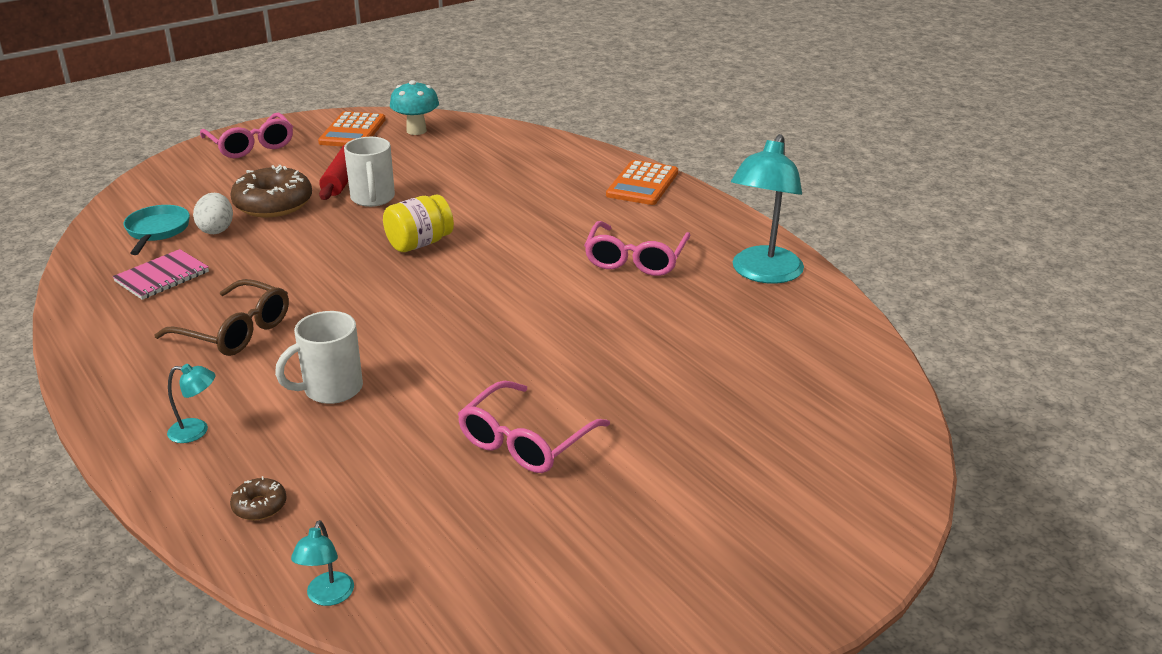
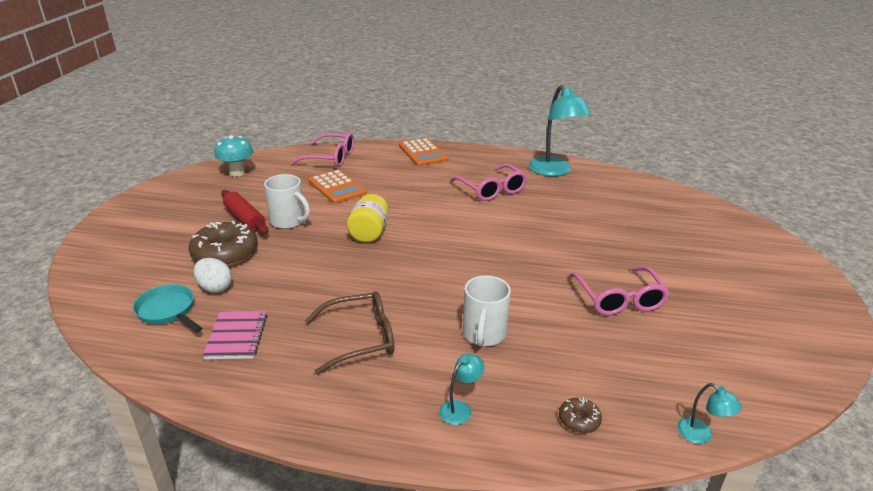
camera: 45 degrees left, 0 degrees up
(251, 145) = (129, 226): pink glasses -> pink glasses (330, 158)
(352, 131) = (192, 189): orange calculator -> orange calculator (337, 187)

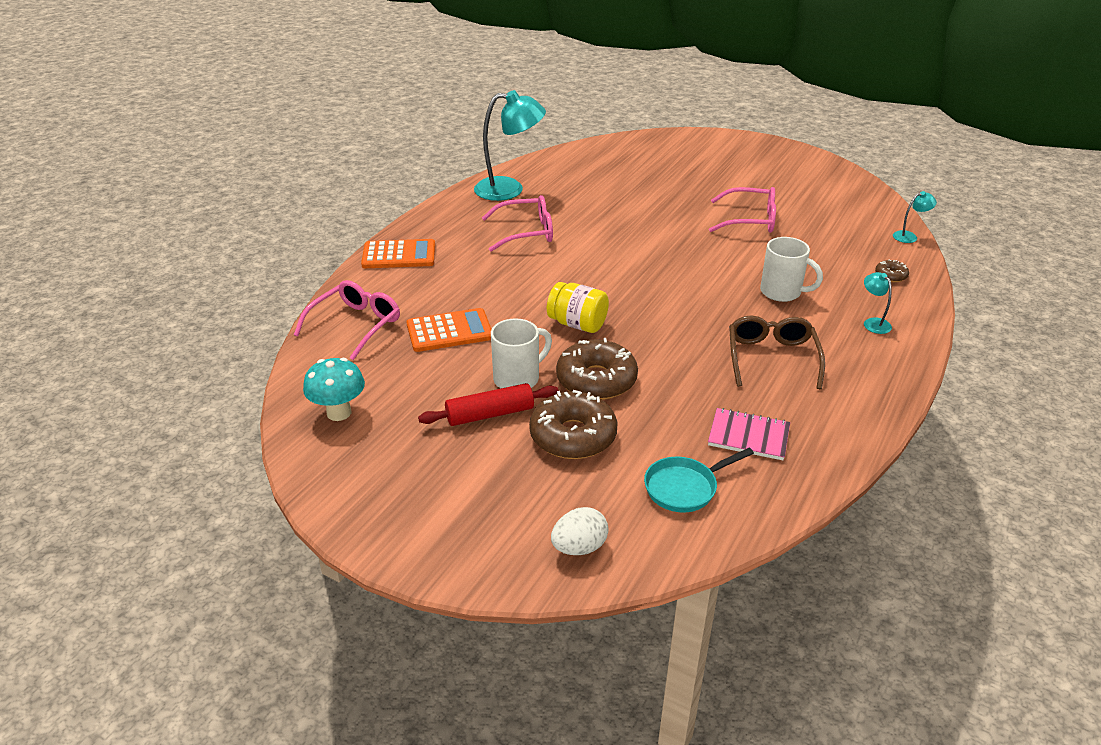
camera: 70 degrees left, 5 degrees up
(215, 287) = (648, 448): white egg -> white egg (579, 547)
(296, 252) = (596, 380): none -> brown donut

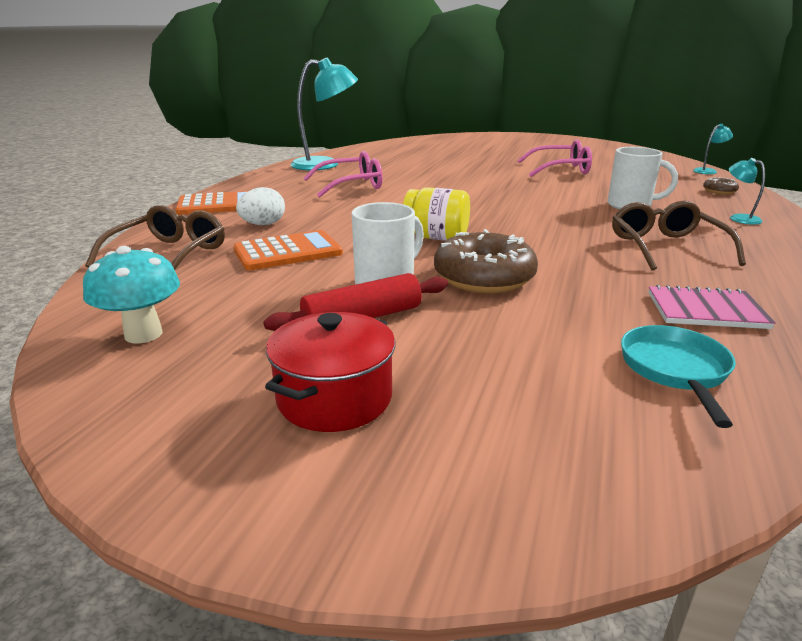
camera: 10 degrees left, 10 degrees down
(356, 325) = (169, 254): pink glasses -> brown glasses
(455, 482) = (334, 398): none -> red pot
(573, 436) = (485, 330): brown donut -> none
(579, 547) = (577, 467): white egg -> white egg (263, 224)
(684, 488) = (675, 370): turquoise pan -> turquoise pan turned 135 degrees clockwise

